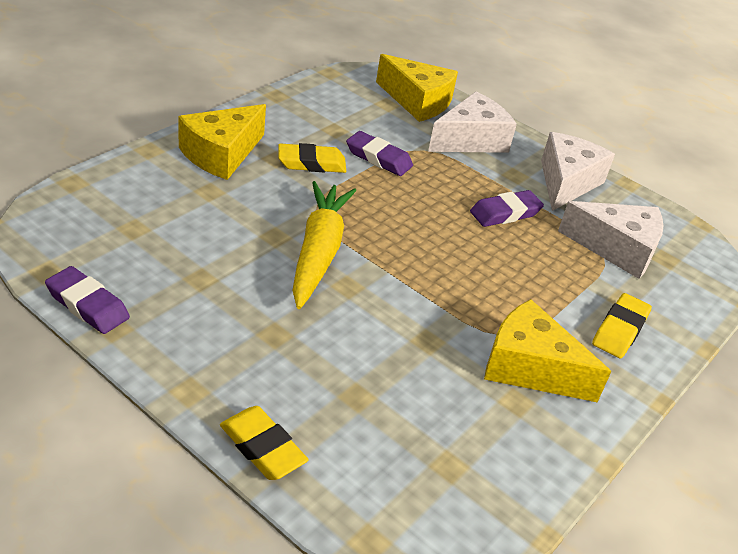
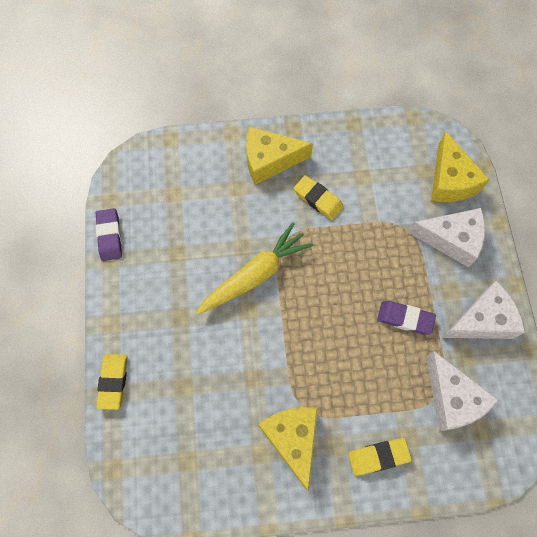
camera: 50 degrees right, 30 degrees up
(378, 158) = (366, 219): purple eraser -> none

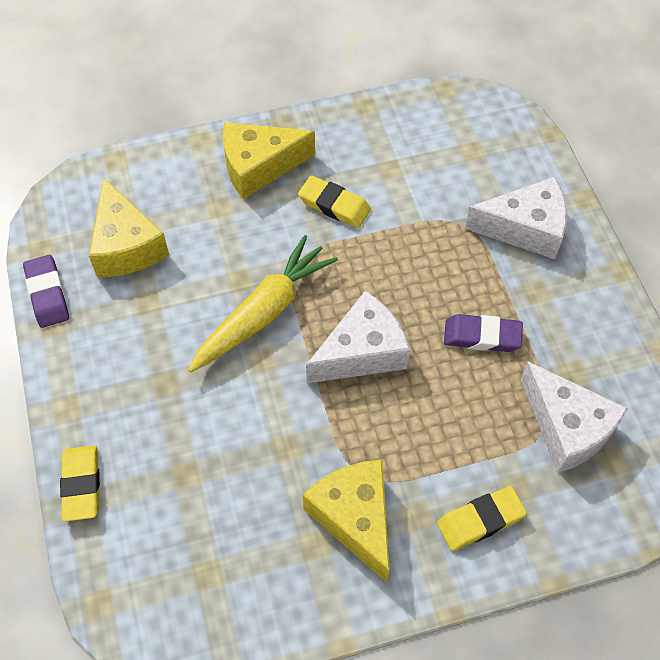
camera: 10 degrees left, 10 degrees down
(450, 180) = (508, 157): yellow cheese -> yellow cheese (126, 246)
(482, 320) = (587, 322): white cheese -> white cheese (362, 352)

